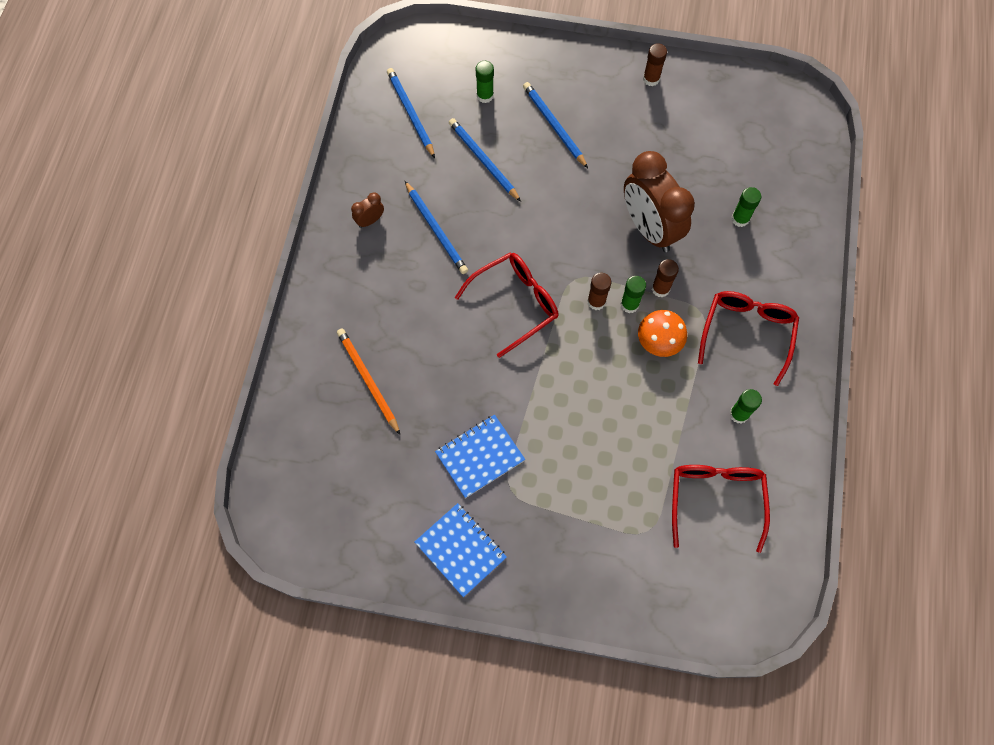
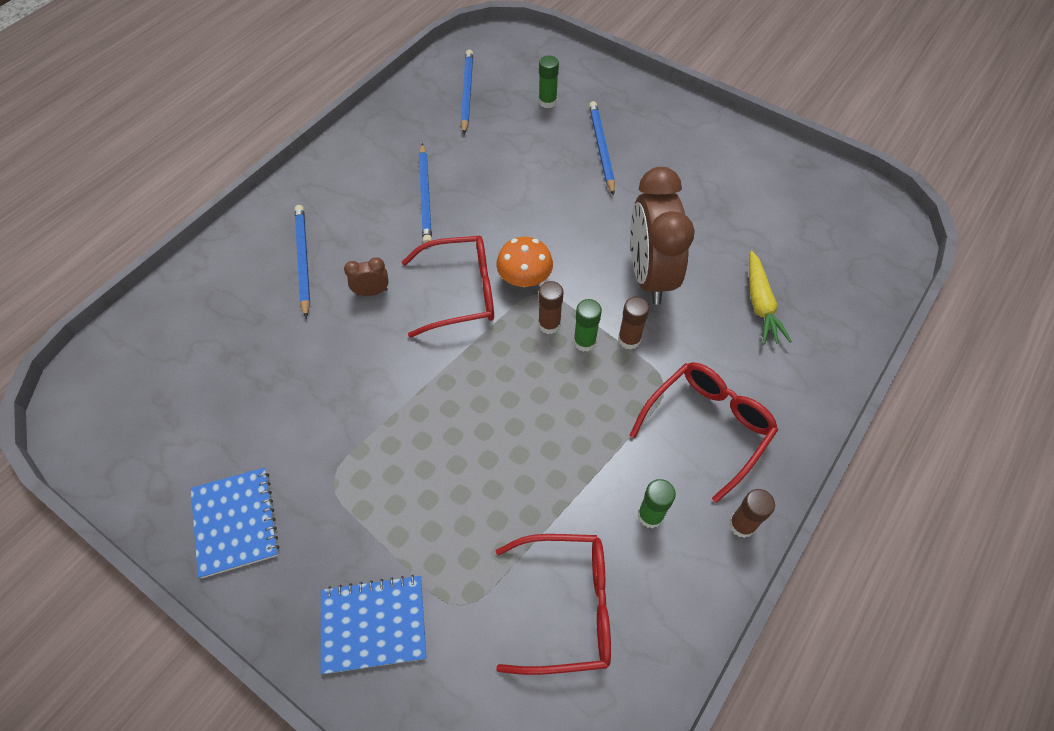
camera: 25 degrees right, 10 degrees down
(368, 380) = (264, 305): orange pencil -> none
(370, 221) = (367, 166): brown clock -> brown clock (372, 292)
(480, 456) = (324, 430): blue notebook -> blue notebook (373, 624)
(483, 160) = (511, 154): blue pencil -> blue pencil (303, 260)
(651, 79) = (727, 142): brown glue stick -> brown glue stick (742, 525)
(659, 341) = (596, 393): orange mushroom -> orange mushroom (524, 278)
(715, 499) = (566, 606): red glasses -> red glasses turned 60 degrees clockwise
(740, 219) = (760, 304): green glue stick -> yellow carrot

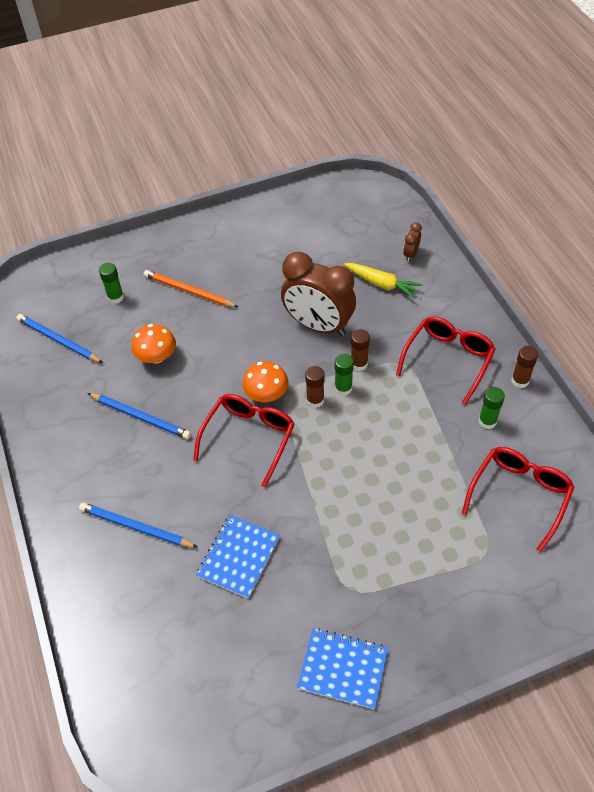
camera: 55 degrees left, 5 degrees down
(372, 292) = (204, 493): brown clock -> brown clock (411, 254)
(373, 624) = (471, 610): blue notebook -> blue notebook (238, 557)
(503, 169) = (156, 356): none -> orange mushroom
(601, 148) = (188, 291): blue pencil -> orange pencil
(707, 427) = (448, 360): red glasses -> red glasses turned 45 degrees clockwise

